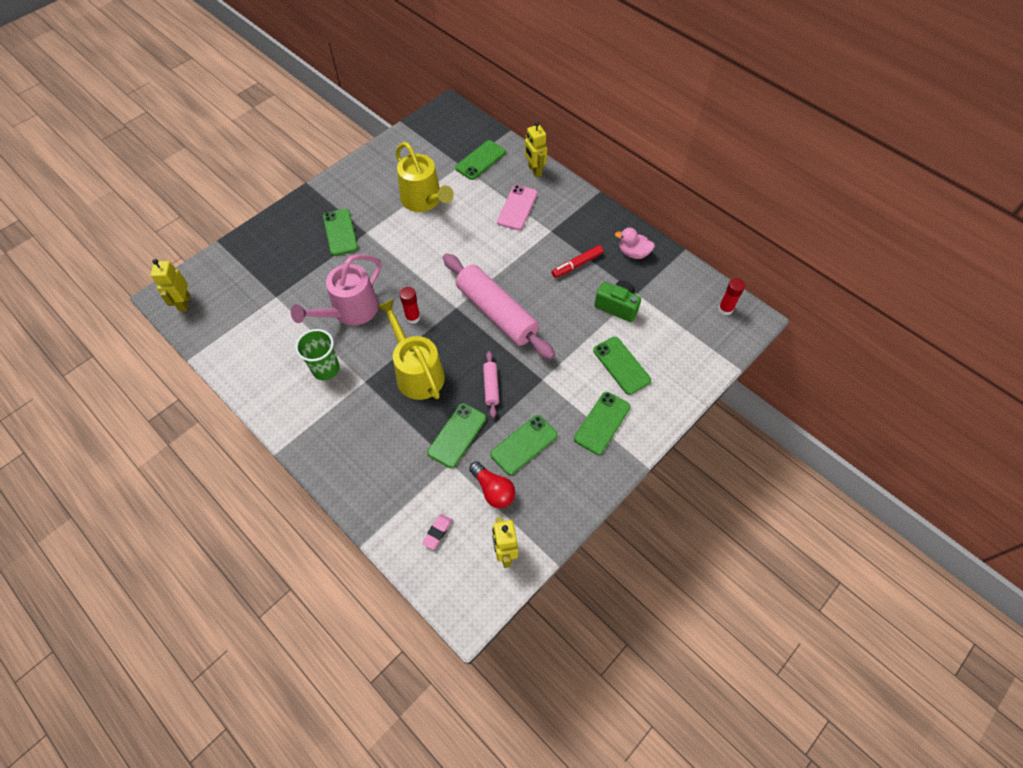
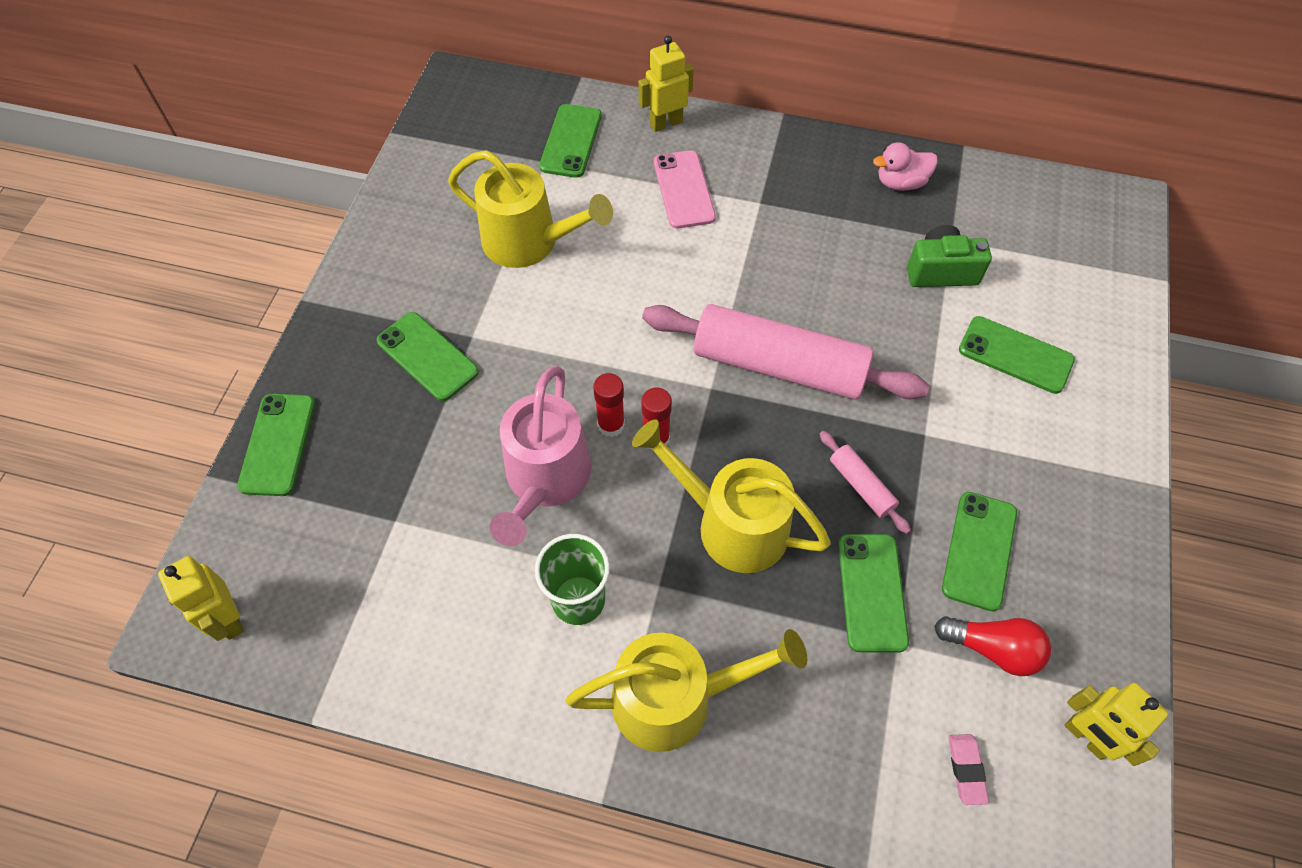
camera: 30 degrees left, 0 degrees up
(334, 431) = (674, 698): none -> yellow watering can
(534, 171) = (666, 123): yellow robot -> yellow robot turned 120 degrees clockwise
(577, 265) = (837, 236): red marker -> none
(602, 423) = (1058, 455): green phone -> green phone (278, 444)
(725, 309) = (1082, 206): red glue stick -> red glue stick (611, 425)

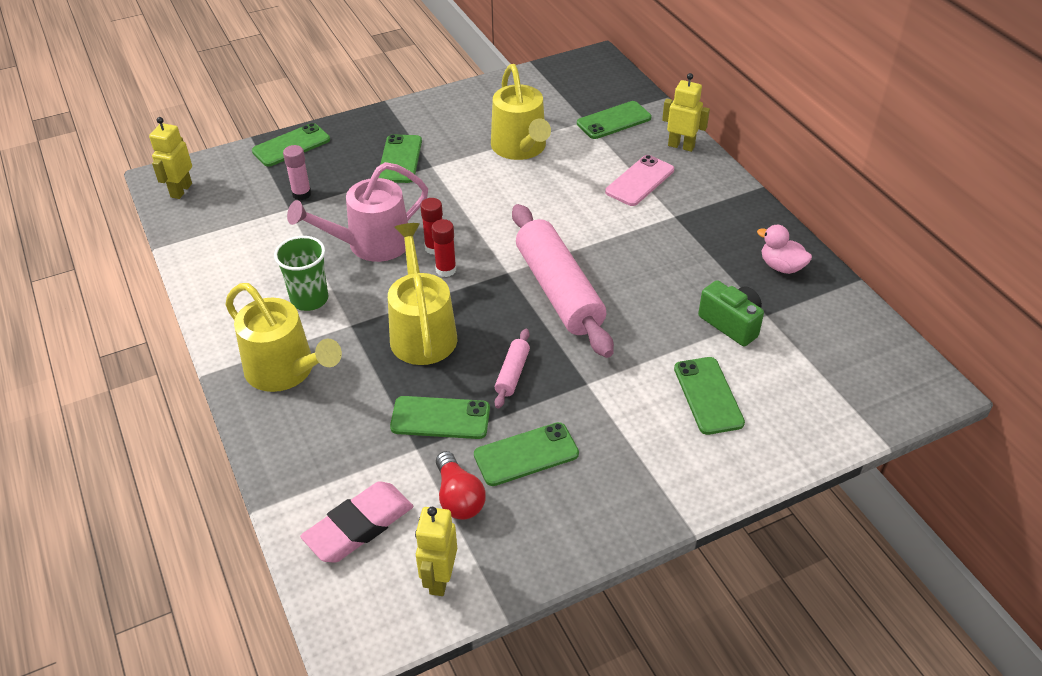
camera: 50 degrees right, 15 degrees down
(383, 491) = (301, 194): none -> pink glue stick
(872, 592) = (440, 418): green phone -> green phone turned 45 degrees clockwise
(966, 770) = (359, 526): pink eraser -> pink eraser, size x2.04

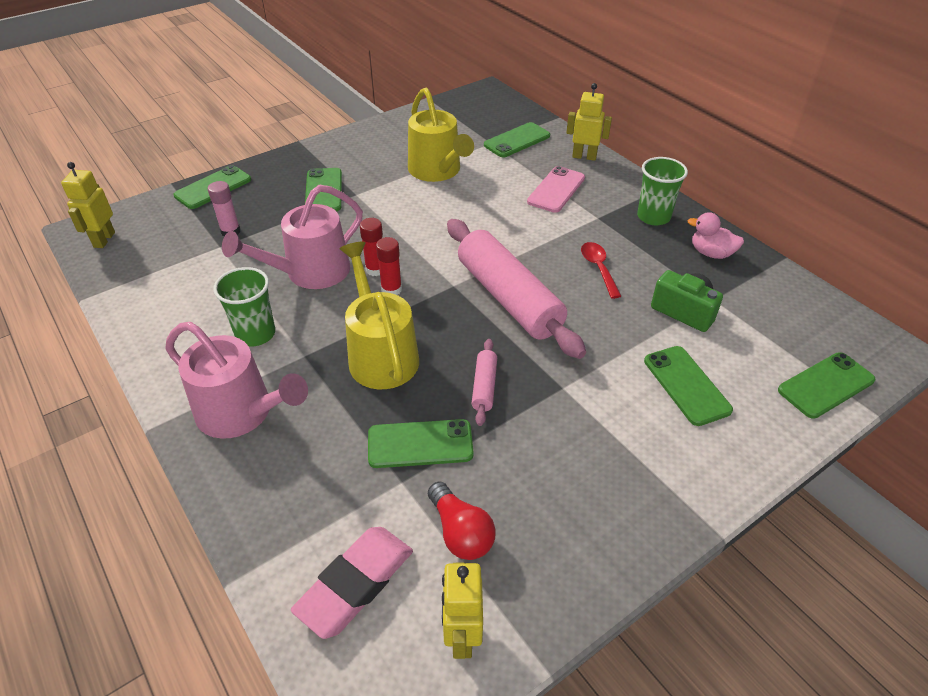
camera: 10 degrees left, 0 degrees up
(285, 370) = (241, 413): yellow watering can -> pink watering can
(526, 454) = (521, 472): green phone -> green phone (826, 385)
(658, 270) = (598, 268): none -> red spoon
(734, 221) = (653, 217): none -> green cup

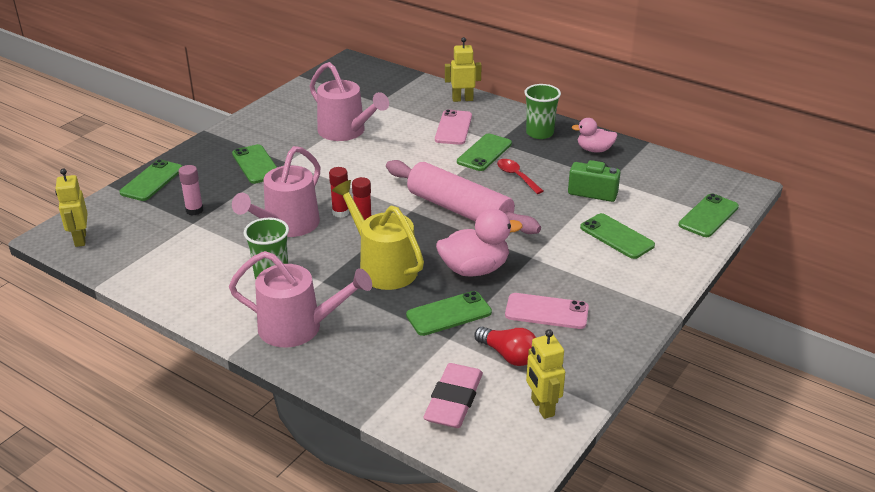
camera: 20 degrees left, 10 degrees down
(437, 171) = (346, 131): yellow watering can -> pink watering can
(484, 386) = (474, 269): pink rolling pin -> pink duck
(517, 140) = (399, 96): green phone -> green phone (484, 153)
(542, 477) = (546, 312): none -> pink phone

